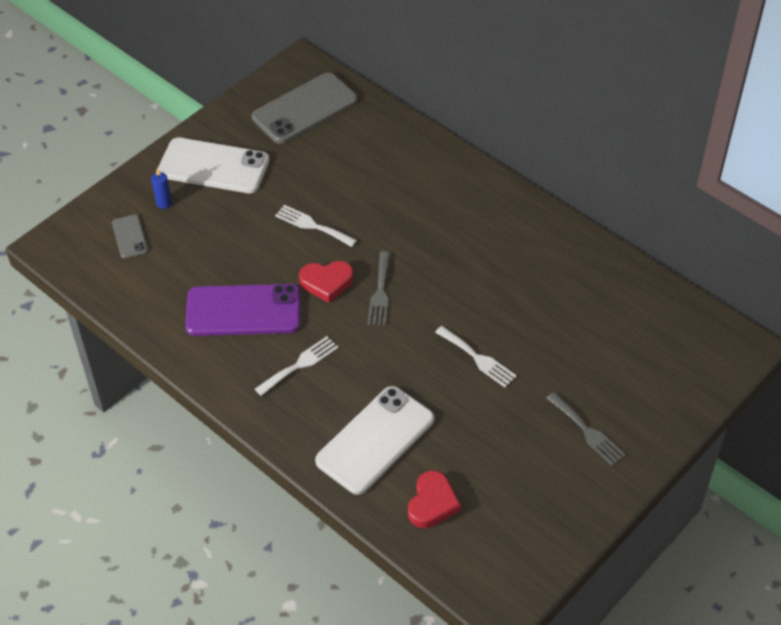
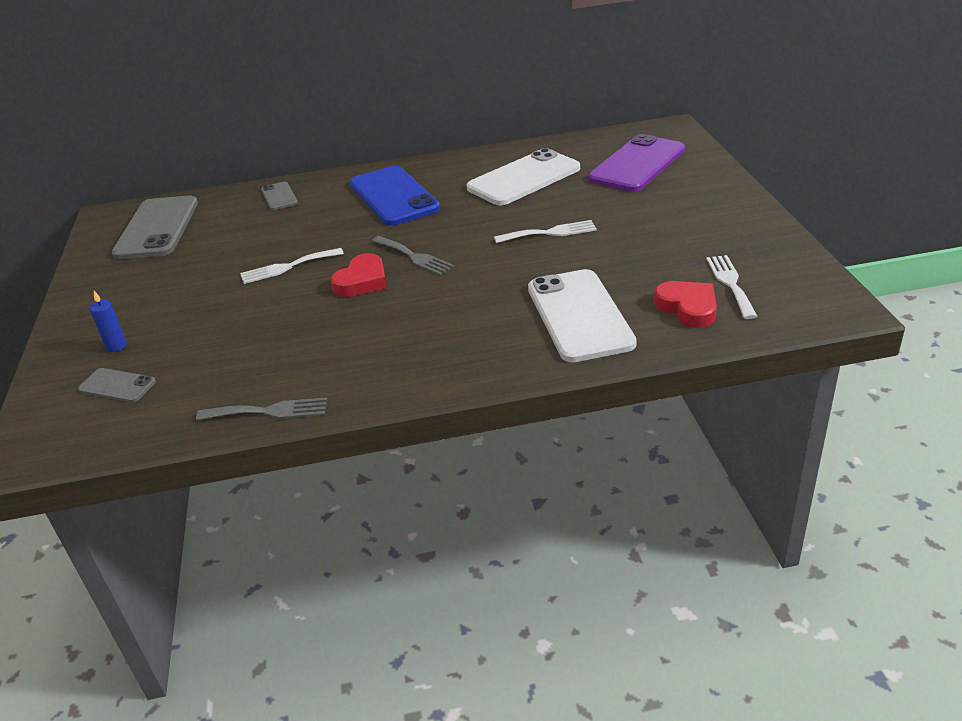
camera: 50 degrees left, 15 degrees down
(213, 166) = (128, 299): white phone -> white phone (524, 178)
(243, 311) = (324, 342): purple phone -> purple phone (637, 164)
(300, 365) = (436, 329): white fork -> white fork (730, 283)
(402, 146) = (279, 196): none -> grey phone
(457, 220) = (393, 196): none -> blue phone
(587, 431) = (685, 208): grey fork -> grey fork (269, 411)

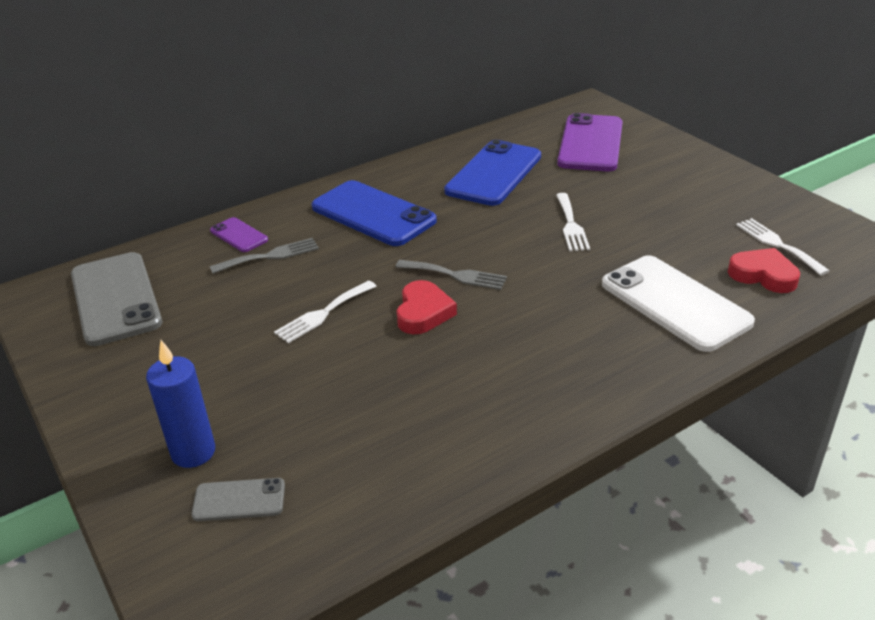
camera: 25 degrees left, 0 degrees up
(116, 346) = (193, 452): blue candle -> blue candle, size x1.76
(269, 411) = (453, 482): grey fork -> grey fork (270, 256)
(279, 196) = (239, 235): grey phone -> purple phone
(524, 178) = (494, 174): white phone -> blue phone
(550, 233) = (571, 225): white fork -> white fork turned 120 degrees clockwise

